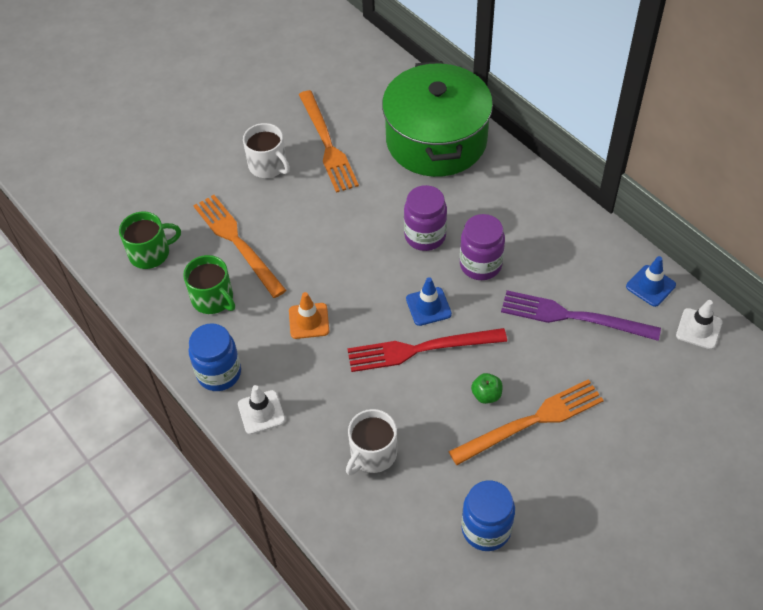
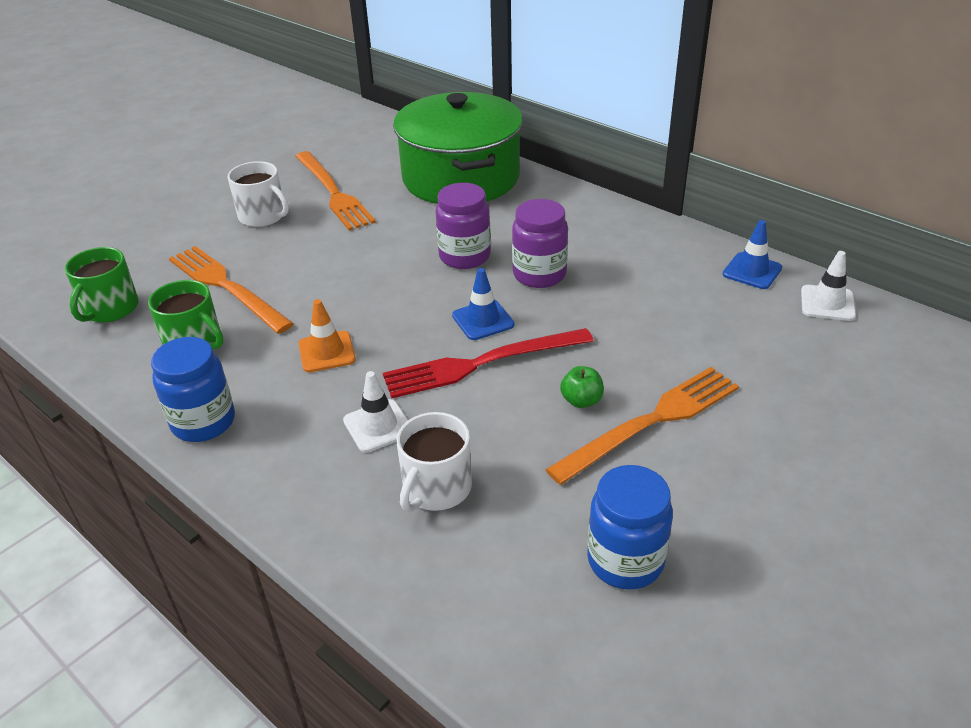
camera: 10 degrees left, 15 degrees down
(150, 253) = (110, 309): green mug -> green mug turned 135 degrees clockwise
(261, 412) = (267, 459): white traffic cone -> white traffic cone (378, 426)
(573, 317) = (669, 309): purple fork -> none

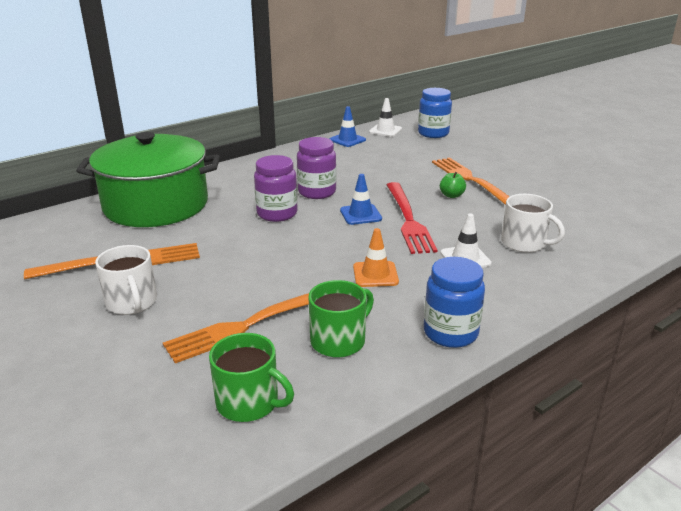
camera: 80 degrees left, 10 degrees down
(263, 216) = (132, 302): white mug -> white mug turned 105 degrees clockwise
(625, 560) = (573, 200): blue jar -> blue jar (433, 133)

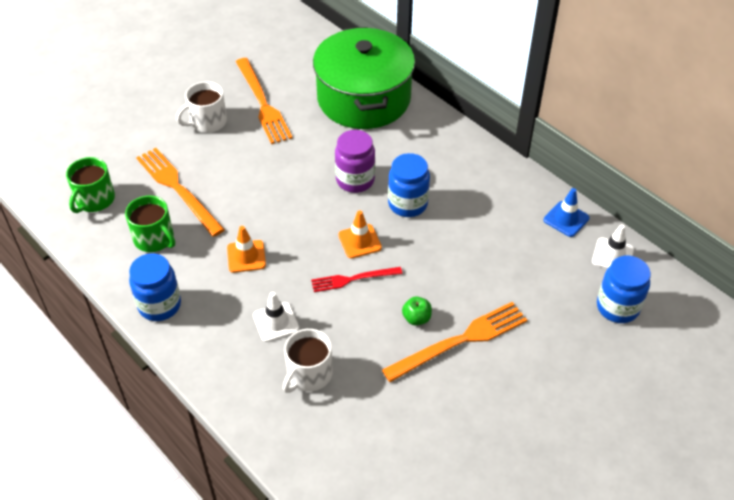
camera: 85 degrees right, 20 degrees up
(317, 192) = (407, 204): purple jar -> blue jar
(360, 215) = (359, 241): blue traffic cone -> orange traffic cone
(408, 219) = (353, 279): red fork -> red fork, size x0.60

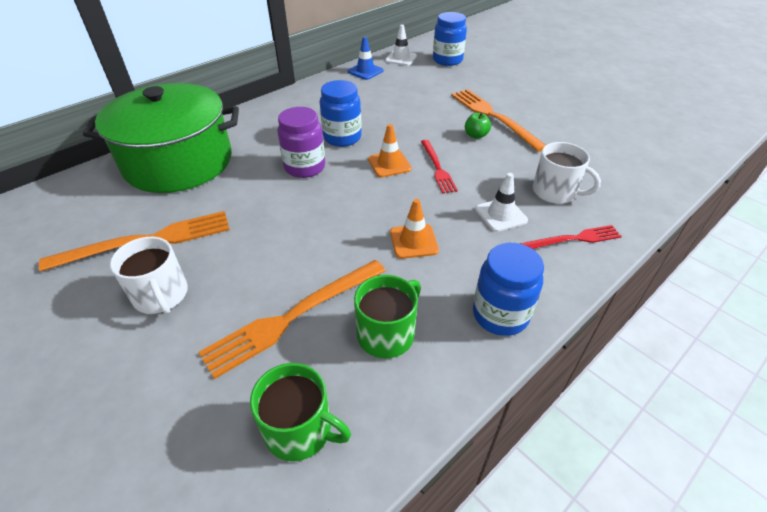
camera: 90 degrees left, 5 degrees down
(237, 374) = (574, 239): none -> red fork

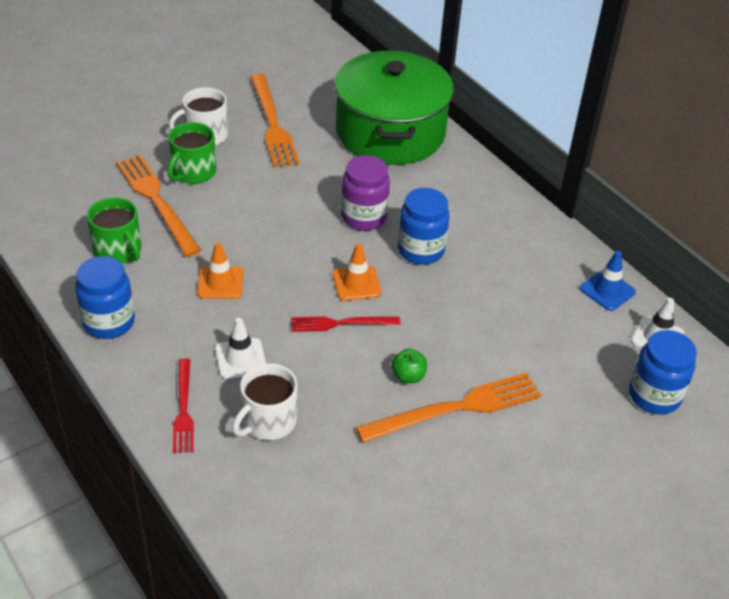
camera: 95 degrees right, 0 degrees up
(300, 429) = (59, 201): green mug -> green mug (193, 172)

